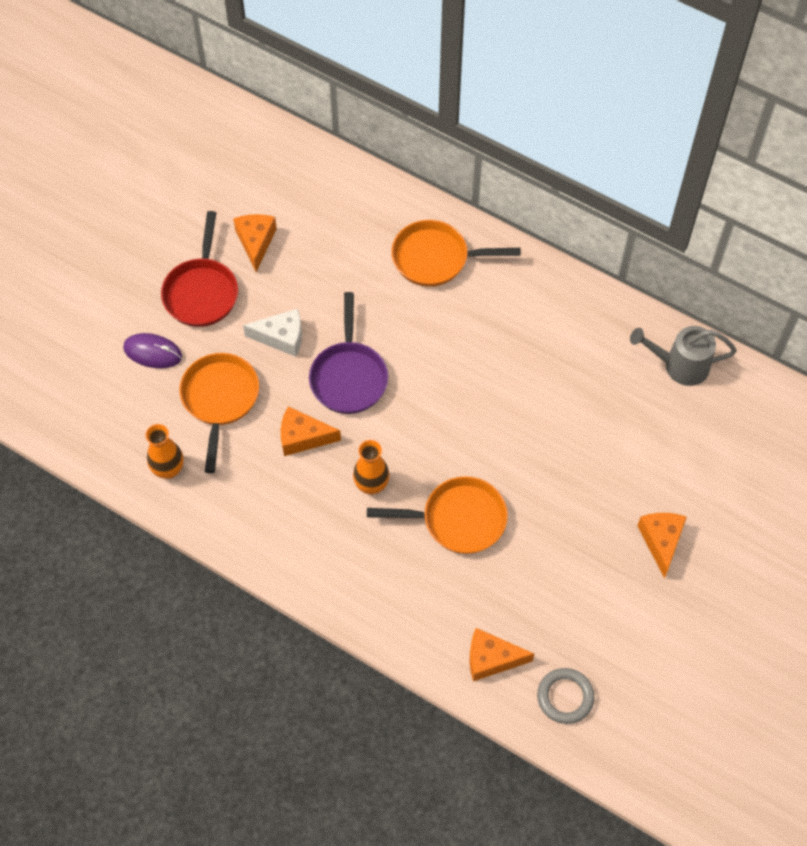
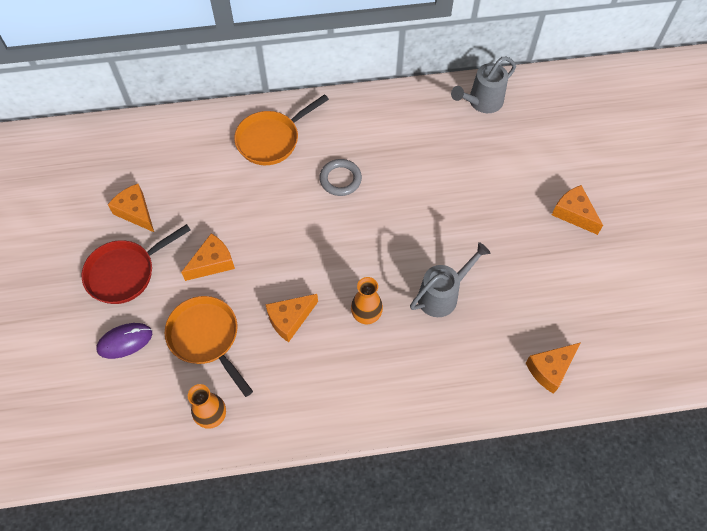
camera: 40 degrees left, 0 degrees up
(202, 292) = (125, 273): red pan -> red pan turned 90 degrees clockwise
(281, 337) = (212, 263): white cheese -> orange cheese
(349, 376) = (284, 255): purple pan -> none
(458, 519) = (443, 295): orange pan -> grey watering can
(565, 697) = (616, 356): grey ring -> grey ring (340, 179)

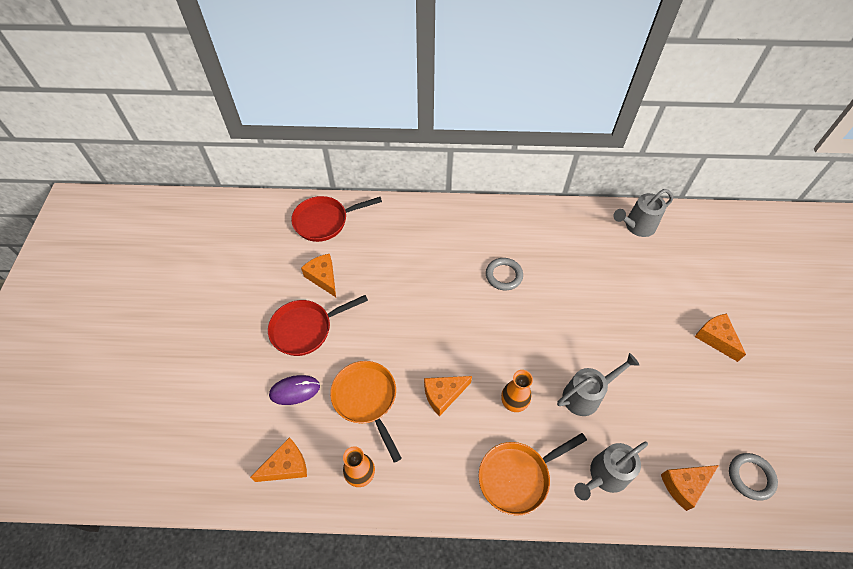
camera: 10 degrees right, 5 degrees down
(126, 147) = (324, 221): none -> red pan
(212, 263) = (382, 332): orange cheese -> orange cheese (286, 466)
(271, 139) = (448, 233): orange pan -> orange pan (517, 477)
(468, 374) = (604, 476): none -> grey watering can
(616, 350) = (750, 477): none -> grey ring

